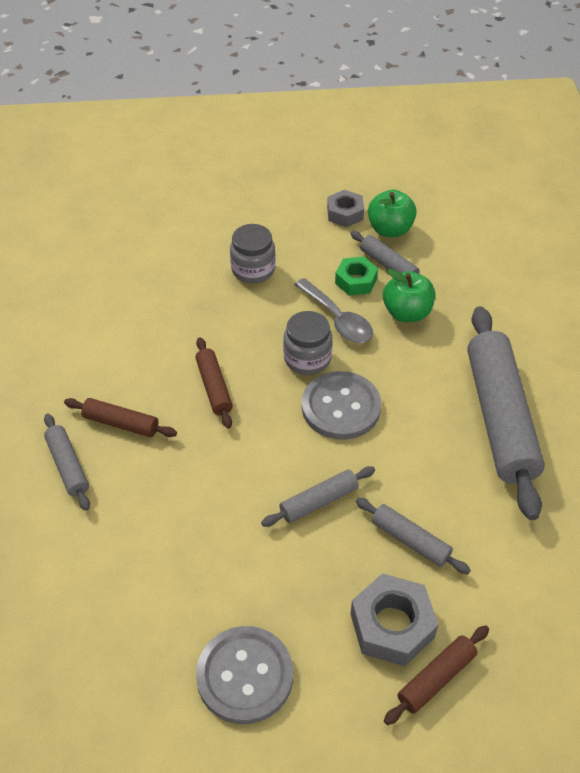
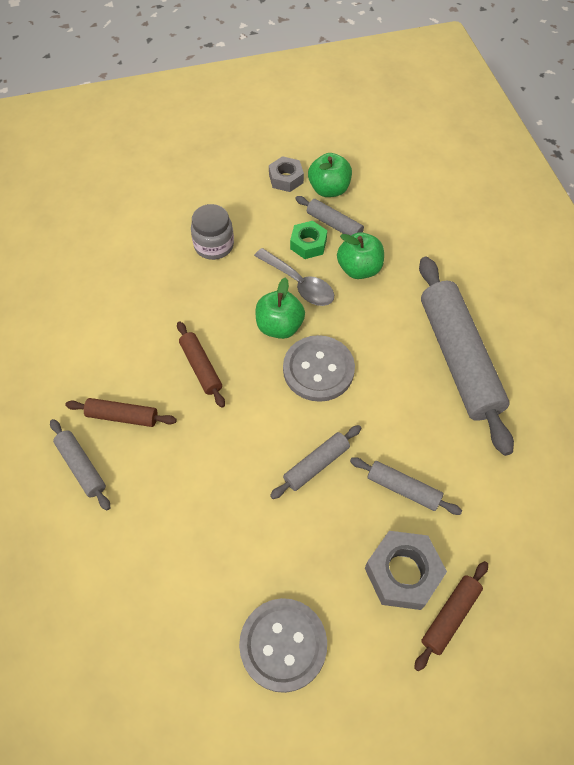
camera: 10 degrees left, 10 degrees up
(307, 358) = (279, 326): grey jar -> green apple

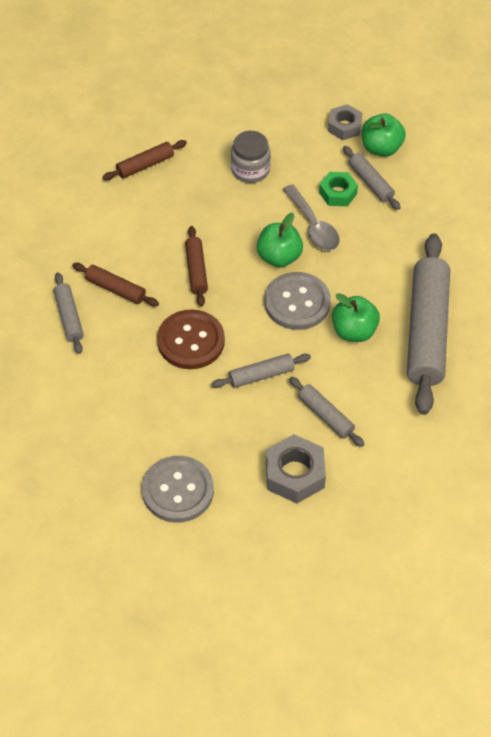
camera: 20 degrees right, 5 degrees down
(226, 450) = (191, 341): none -> brown button
(359, 269) = (374, 229): green apple -> green apple (354, 331)
(450, 616) = (318, 515): brown rolling pin -> brown rolling pin (145, 165)

